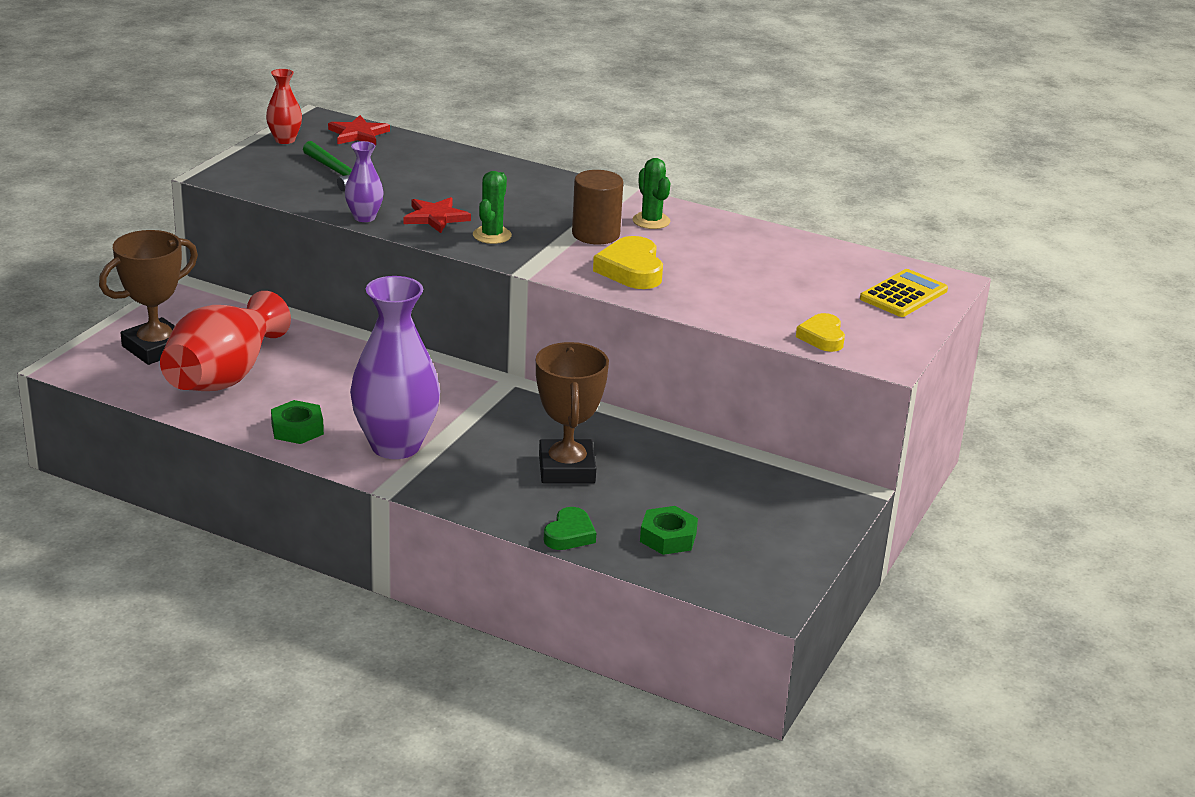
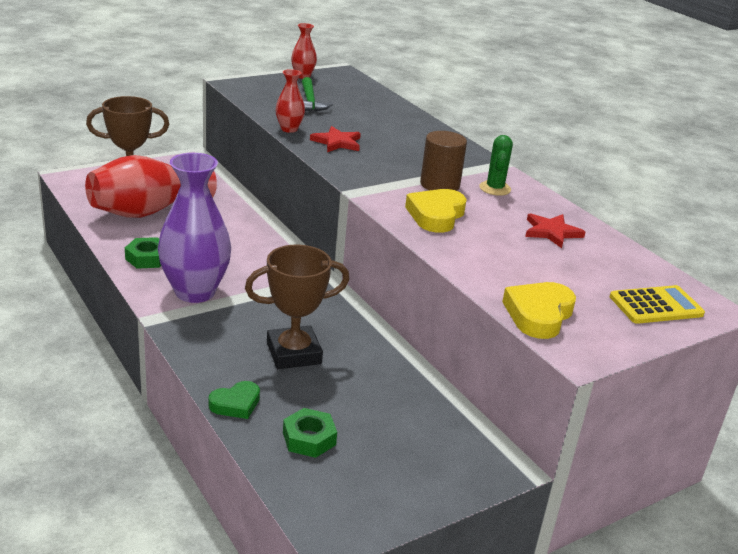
camera: 30 degrees right, 0 degrees up
(358, 134) = (354, 85): red star -> red star (551, 232)
(364, 217) = (289, 129): purple vase -> red vase
(492, 235) = (361, 163): green cactus -> none
(566, 469) = (293, 353): brown trophy -> brown trophy turned 45 degrees clockwise
(822, 337) = (538, 315): yellow heart -> yellow heart, size x1.52

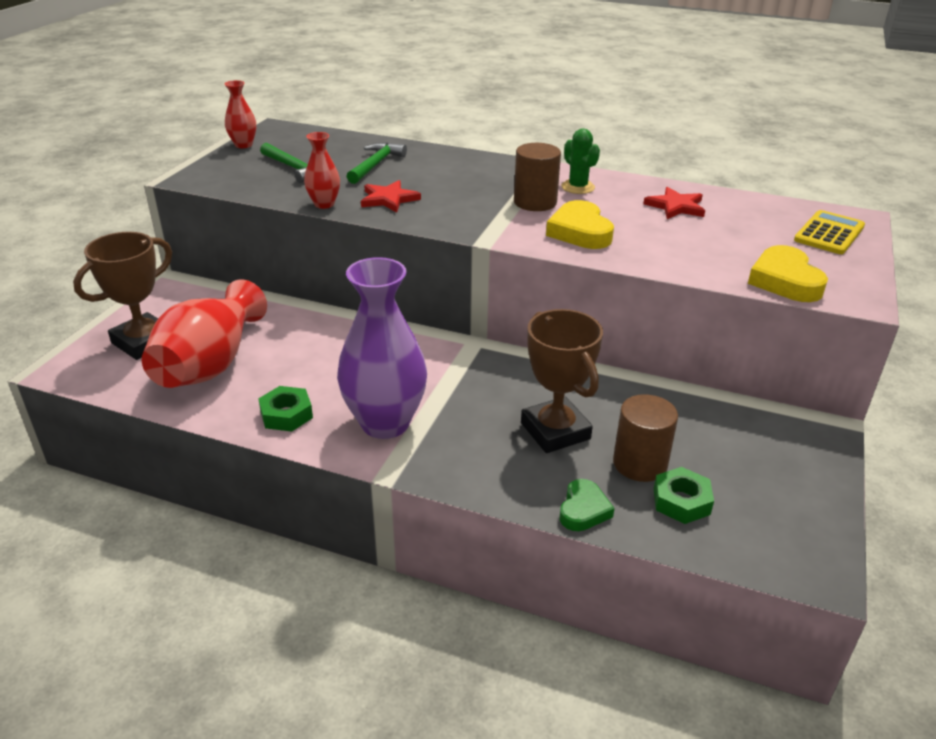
camera: 35 degrees left, 5 degrees up
(293, 353) = (555, 431): brown trophy -> brown trophy turned 60 degrees counterclockwise
(319, 402) = (640, 463): none -> brown cylinder
(368, 119) = (375, 165): none -> green hammer

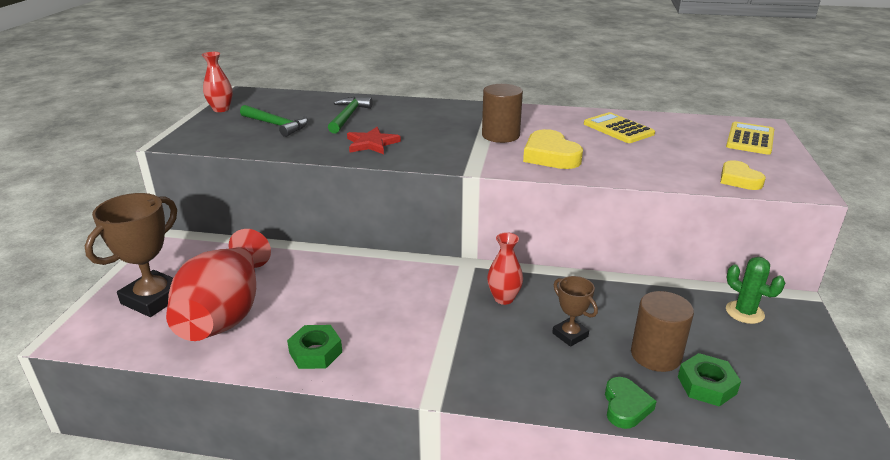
camera: 10 degrees left, 5 degrees down
(324, 204) = (314, 153): red vase -> red vase (504, 298)
(385, 423) = (413, 348): purple vase -> none
(555, 431) = (570, 335): brown trophy -> brown trophy, size x0.54
(578, 187) = (530, 120): green cactus -> green cactus (744, 312)
(675, 206) = (618, 129): red star -> yellow calculator
(785, 281) = (739, 180): yellow heart -> yellow heart, size x0.66

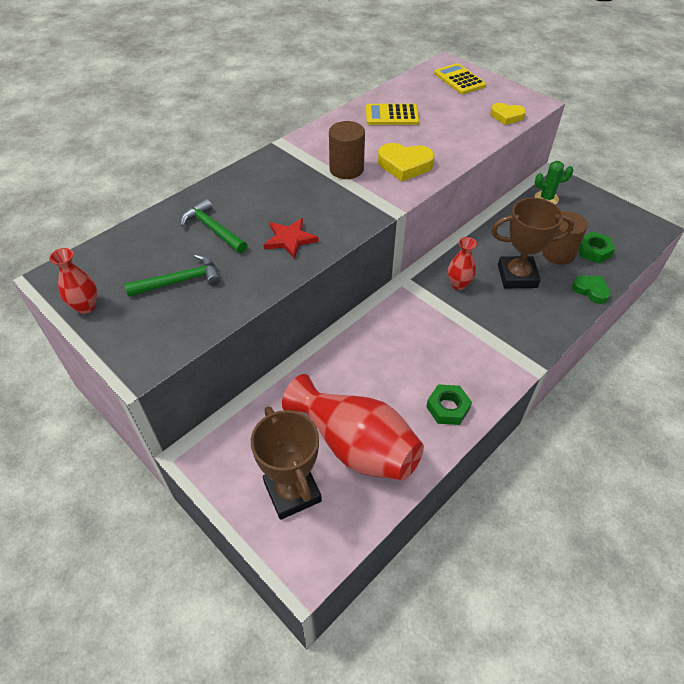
camera: 55 degrees left, 20 degrees up
(570, 335) = (517, 276): brown trophy -> brown trophy, size x1.87

